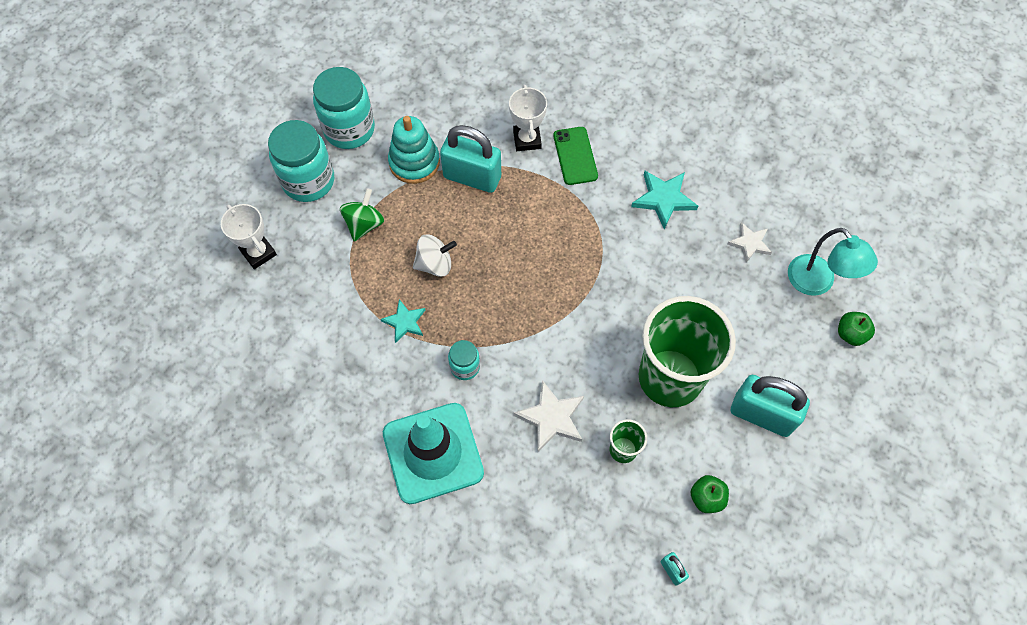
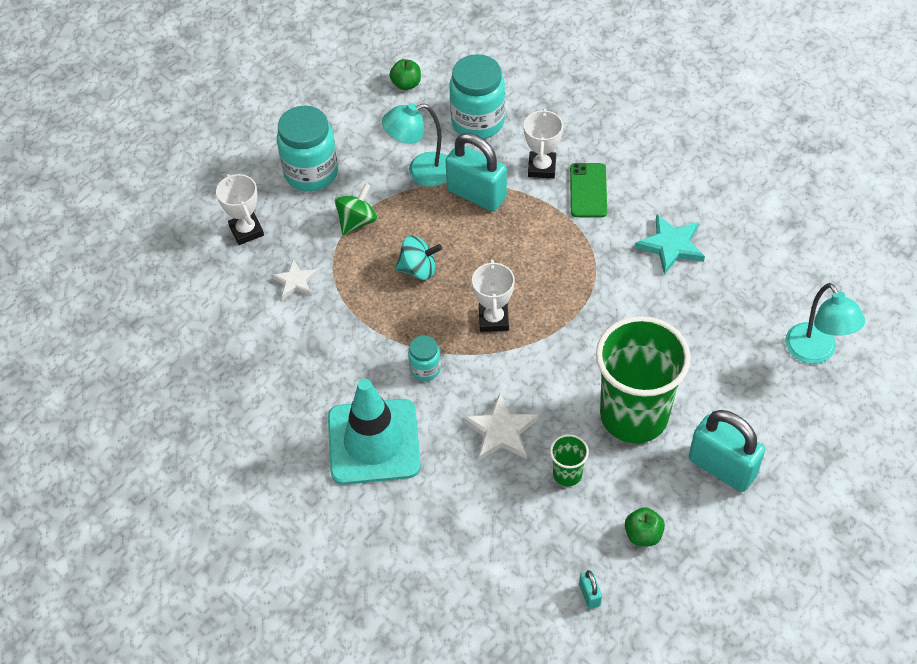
camera: 15 degrees right, 10 degrees down
(349, 129) = (363, 131): turquoise jar -> turquoise jar (478, 122)
(405, 322) = (375, 318): turquoise star -> none
(414, 162) = (421, 171): turquoise stacking toy -> turquoise lamp
(435, 264) = (418, 269): white spinning top -> turquoise spinning top
(517, 303) = (493, 319): none -> white trophy
(749, 243) = (752, 302): white star -> white star (295, 281)
(850, 334) = (839, 407): green apple -> green apple (406, 84)

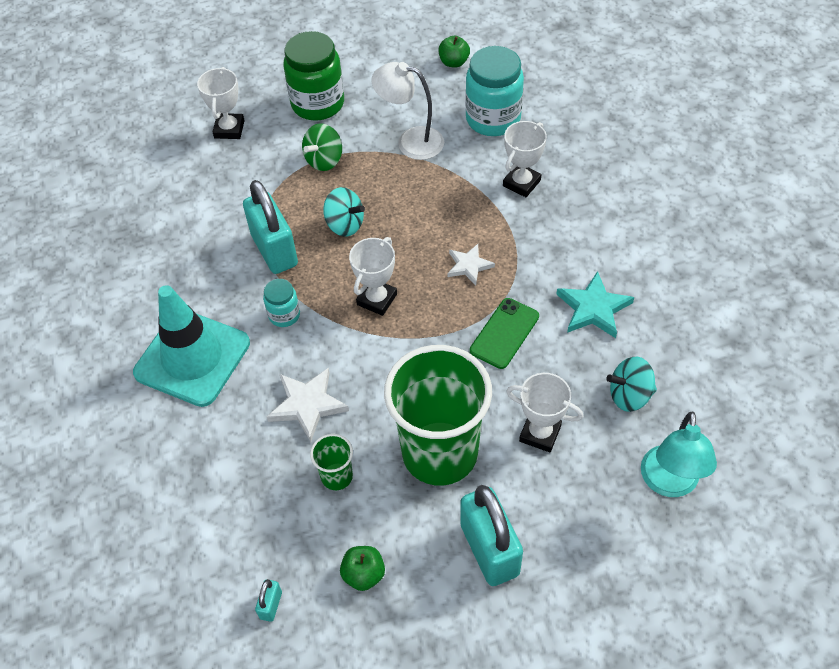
camera: 30 degrees right, 0 degrees up
(295, 281) = (235, 188): white star -> white star (469, 266)
(311, 173) = (318, 104): turquoise jar -> green jar
(357, 221) = (324, 160): green spinning top -> green spinning top turned 150 degrees clockwise
(421, 171) = (411, 141): turquoise lamp -> white lamp
(476, 194) = (444, 181): turquoise padlock -> turquoise padlock (274, 250)
(588, 190) = (550, 222): green phone -> green phone (504, 333)
(698, 362) = (540, 433): none -> white trophy
(744, 301) = (629, 395): none -> turquoise spinning top

